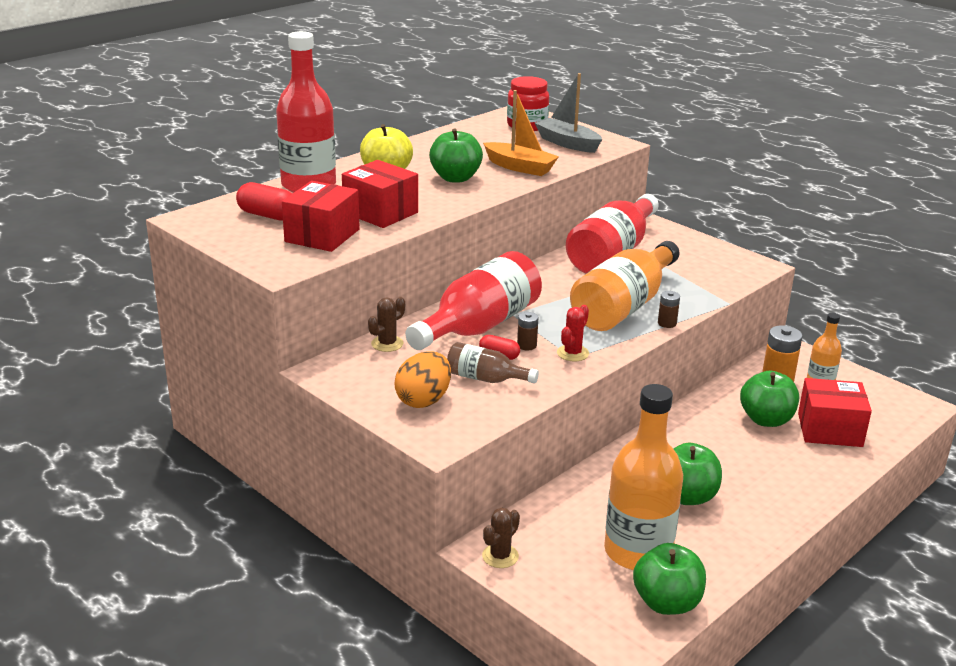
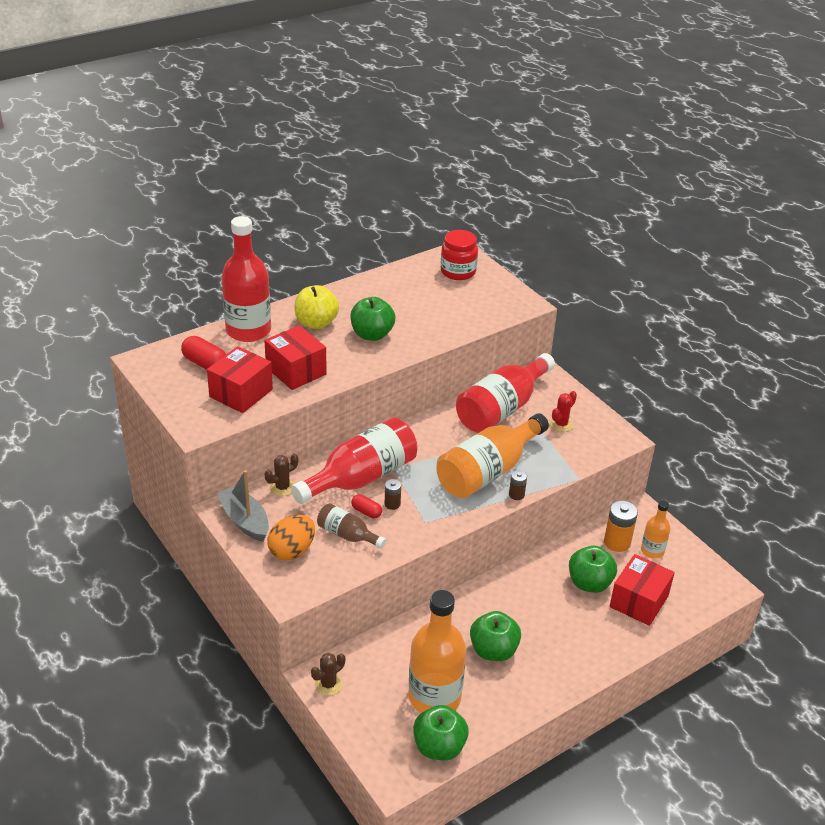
camera: 10 degrees right, 10 degrees up
(520, 167) = (431, 327): orange boat -> none
(567, 143) = (484, 299): grey boat -> grey boat (245, 521)
(572, 353) = (426, 517): red cactus -> red cactus (561, 424)
(829, 430) = (639, 601): red box -> red box turned 75 degrees counterclockwise

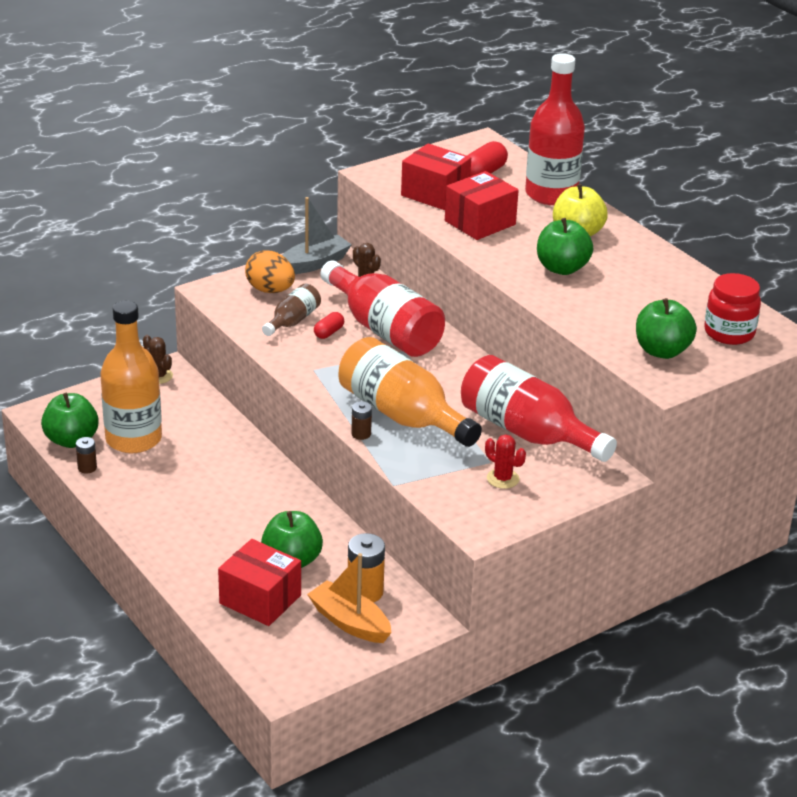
camera: 90 degrees right, 5 degrees down
(392, 504) = (342, 349): brown battery -> brown battery (87, 468)
(493, 650) = (191, 480): green apple -> green apple (662, 351)
(652, 551) = (349, 622): orange bottle -> orange boat

